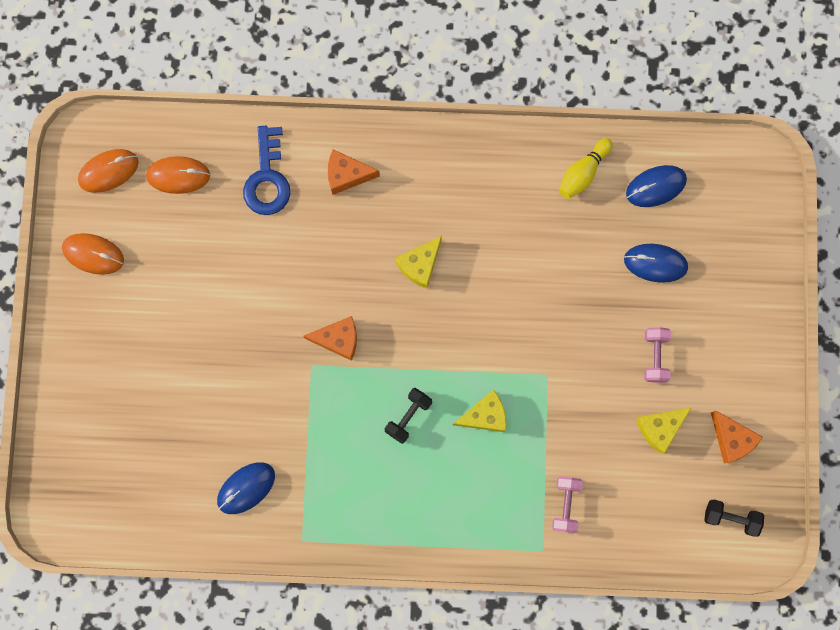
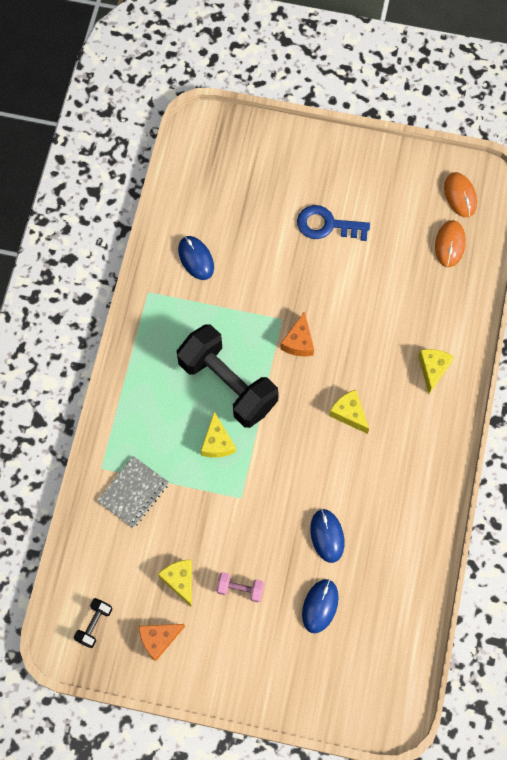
camera: 100 degrees right, 10 degrees down
(93, 254) = (395, 177): orange mouse -> none
(267, 178) = (438, 309): blue key -> blue key (327, 225)
(347, 175) = (433, 369): orange cheese -> yellow cheese
(408, 416) = (227, 384): black dumbbell -> black dumbbell, size x2.40
(566, 504) = (133, 493): pink dumbbell -> grey notebook
(583, 173) = (408, 560): yellow bowling pin -> none
(656, 187) = (387, 620): blue mouse -> blue mouse (327, 536)

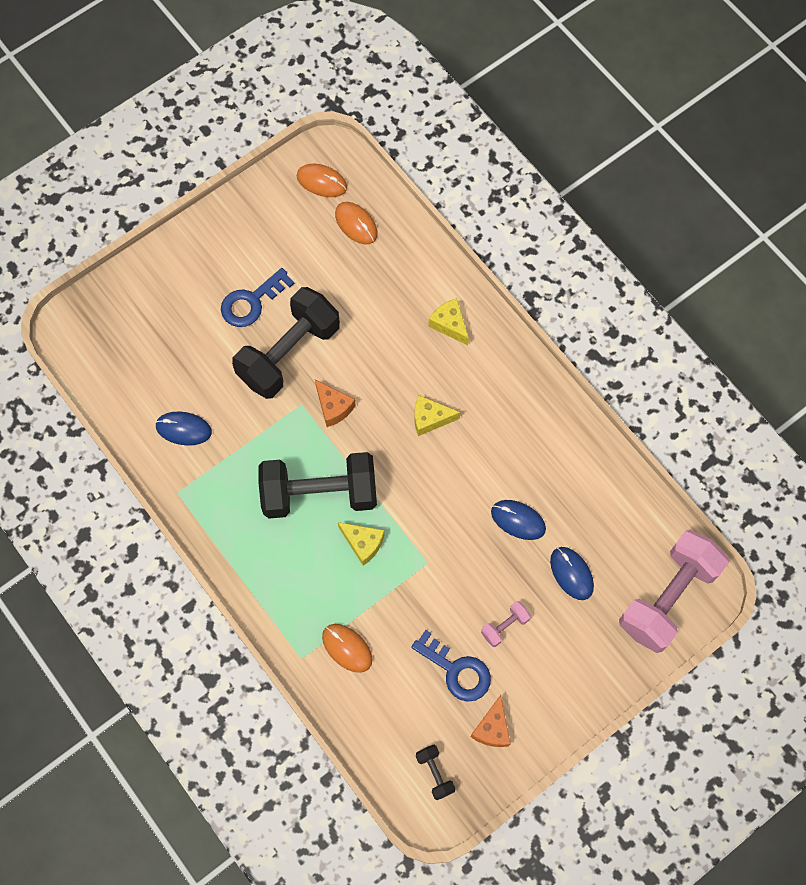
camera: 50 degrees left, 0 degrees up
(133, 493) = (347, 648): grey notebook -> orange mouse
(180, 581) = (457, 670): yellow cheese -> blue key
(311, 280) = (289, 353): none -> black dumbbell
(362, 691) = (668, 597): none -> pink dumbbell

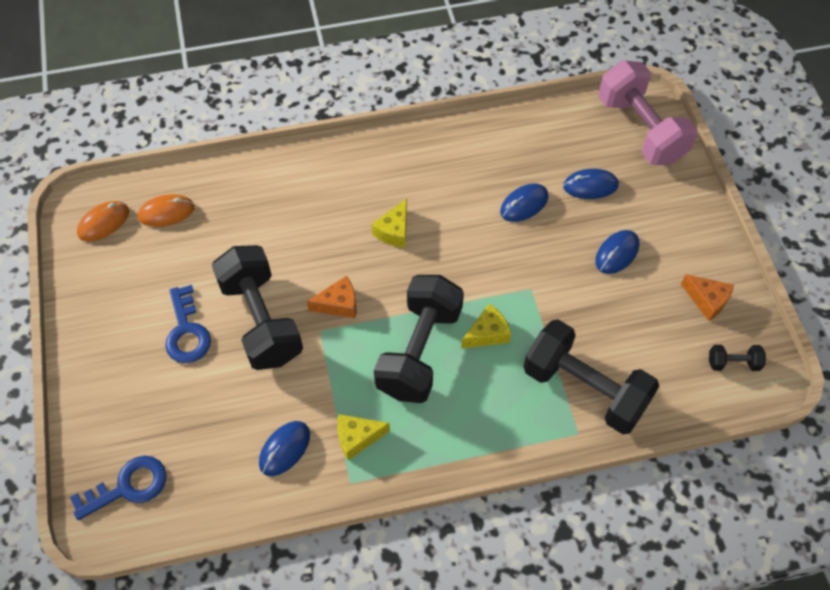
camera: 65 degrees left, 10 degrees down
(347, 648) = (584, 389): orange mouse -> black dumbbell
(449, 324) = (313, 180): yellow cheese -> yellow cheese (357, 438)
(457, 670) = (642, 306): blue key -> blue key (128, 486)
(505, 626) = (617, 253): pink dumbbell -> blue mouse

